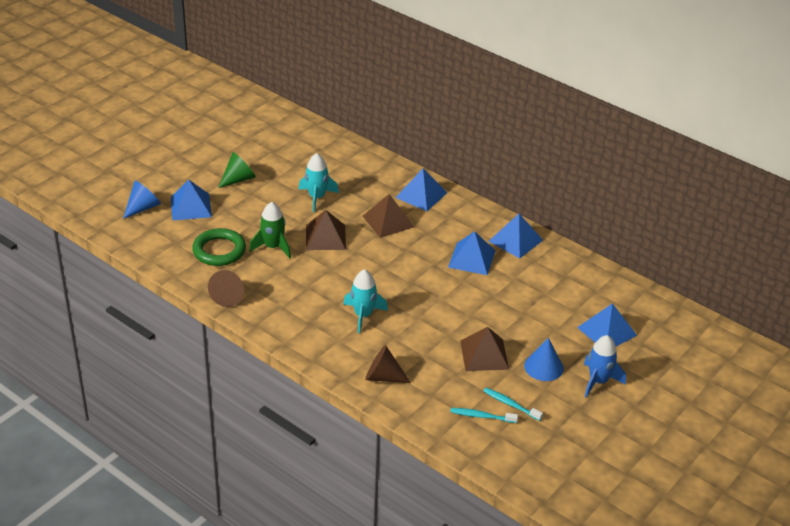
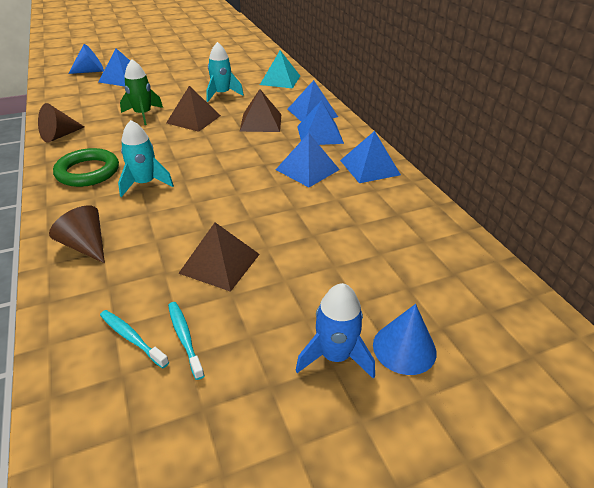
camera: 30 degrees right, 0 degrees up
(219, 250) = (100, 106): green ring -> green ring (88, 172)
(238, 179) = (179, 72): green cone -> none
(352, 160) = (280, 80): none -> turquoise pyramid
(543, 367) = (277, 305): blue cone -> blue cone (404, 348)
(607, 331) = (402, 291): blue pyramid -> blue pyramid (320, 134)

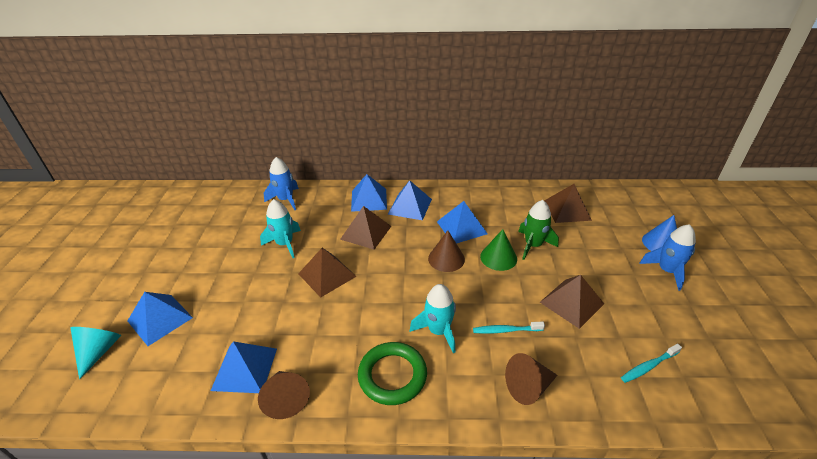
camera: 65 degrees left, 0 degrees up
(90, 71) = (99, 351): blue cone -> turquoise cone
(143, 114) = (286, 313): green rocket -> green rocket (533, 245)
(184, 338) = (649, 336): turquoise toothbrush -> turquoise toothbrush (506, 330)
(249, 169) = (446, 259): none -> brown cone
(271, 200) = (498, 257): none -> green cone
(280, 80) = (286, 200): turquoise pyramid -> blue rocket
(369, 167) = (473, 198): blue pyramid -> blue pyramid (244, 368)
(410, 241) = (567, 210): none -> brown pyramid

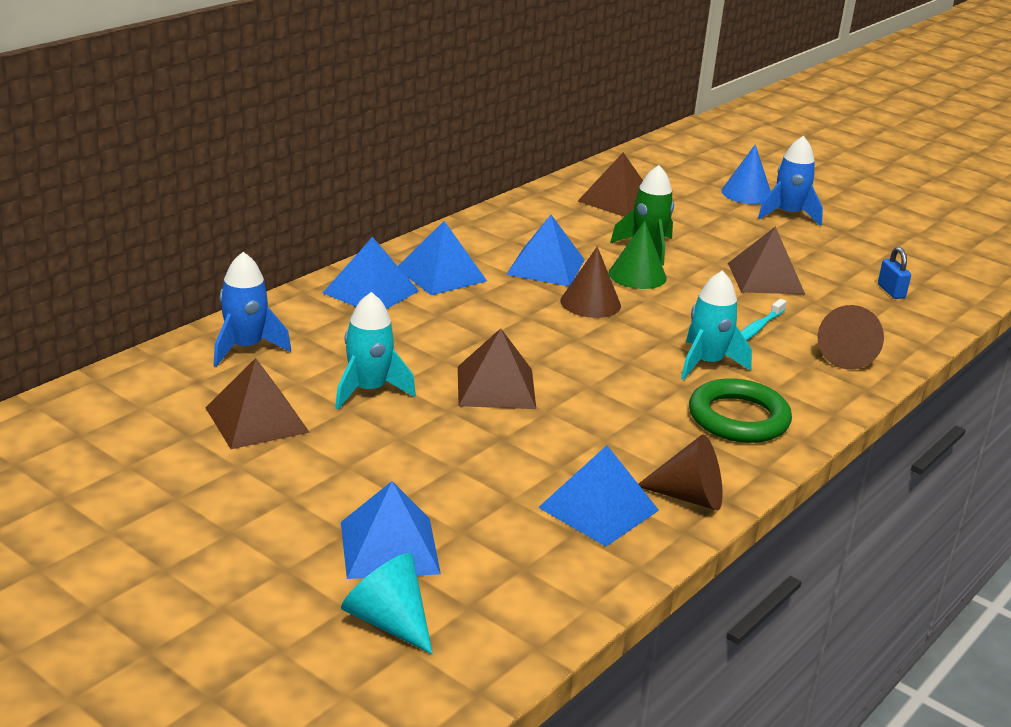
camera: 55 degrees left, 10 degrees down
(366, 232) = (447, 326): brown pyramid -> brown pyramid (257, 420)
(648, 366) = (891, 291): turquoise toothbrush -> blue padlock

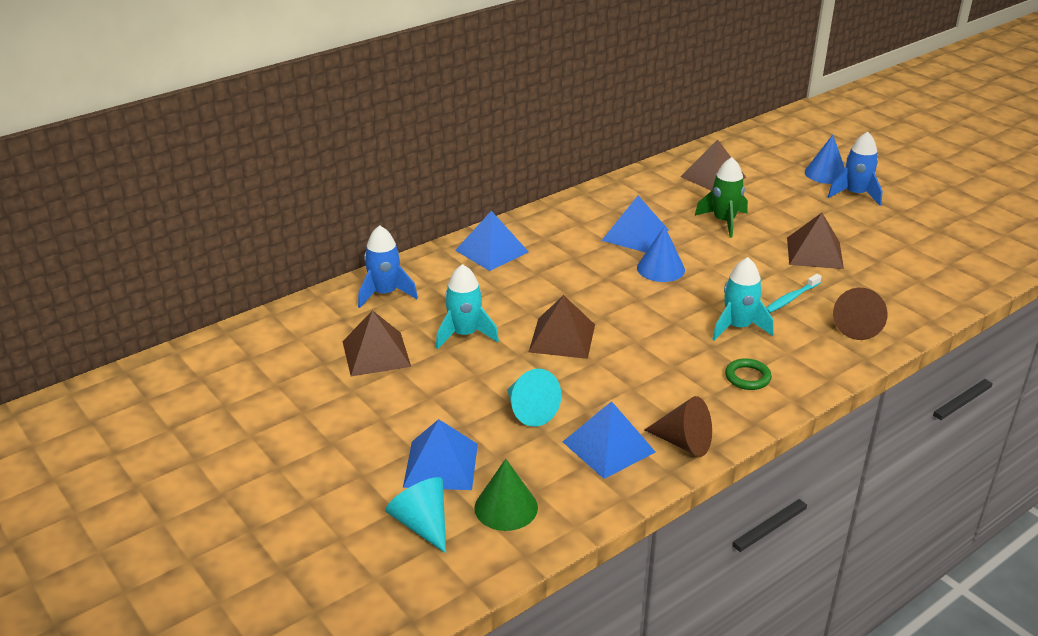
camera: 15 degrees right, 5 degrees up
(441, 274) = (550, 238): blue pyramid -> none
(483, 474) = (529, 411): none -> turquoise cone
(590, 303) = (660, 268): brown cone -> blue cone
(637, 275) = (707, 245): green cone -> green cone (506, 507)
(738, 418) = (747, 377): green ring -> green ring, size x0.56
(891, 291) = (920, 270): blue padlock -> none

